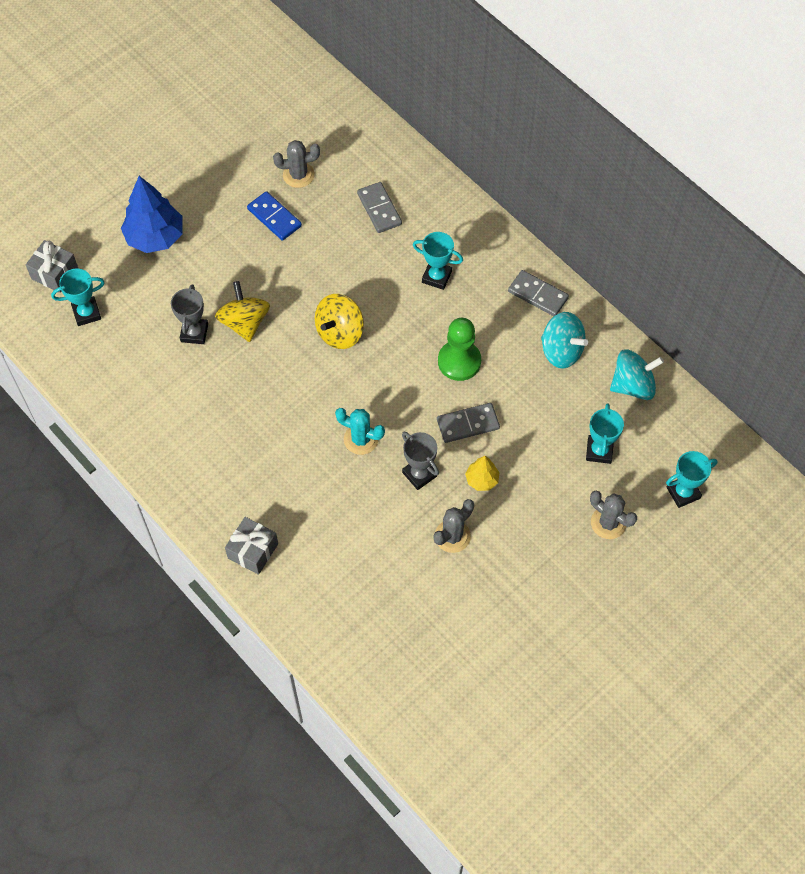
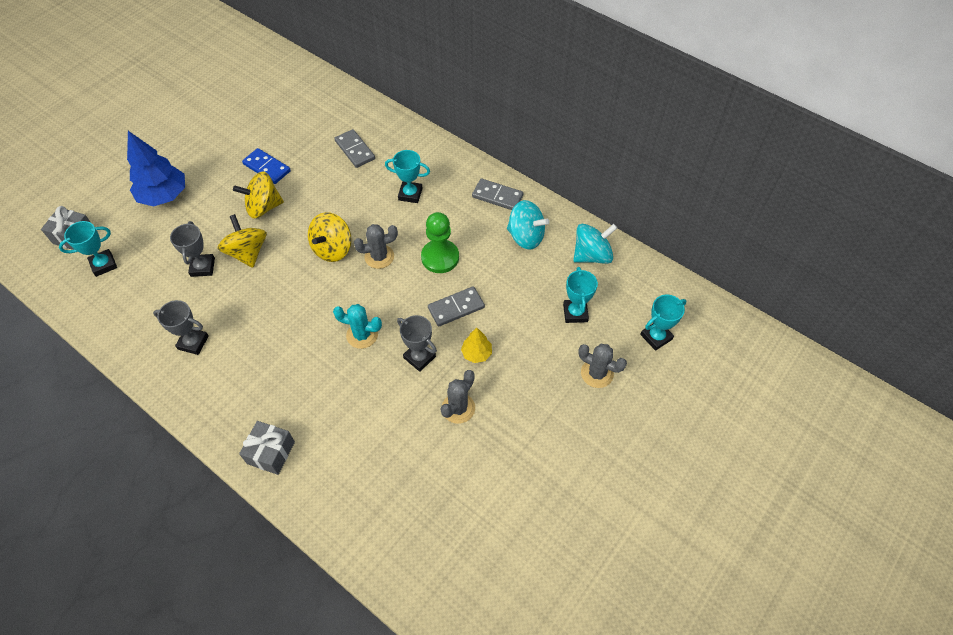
camera: 10 degrees left, 5 degrees down
(180, 419) = (193, 342): none -> grey trophy
(266, 268) = (263, 207): none -> yellow spinning top
(298, 175) = (284, 134): grey cactus -> grey cactus (379, 257)

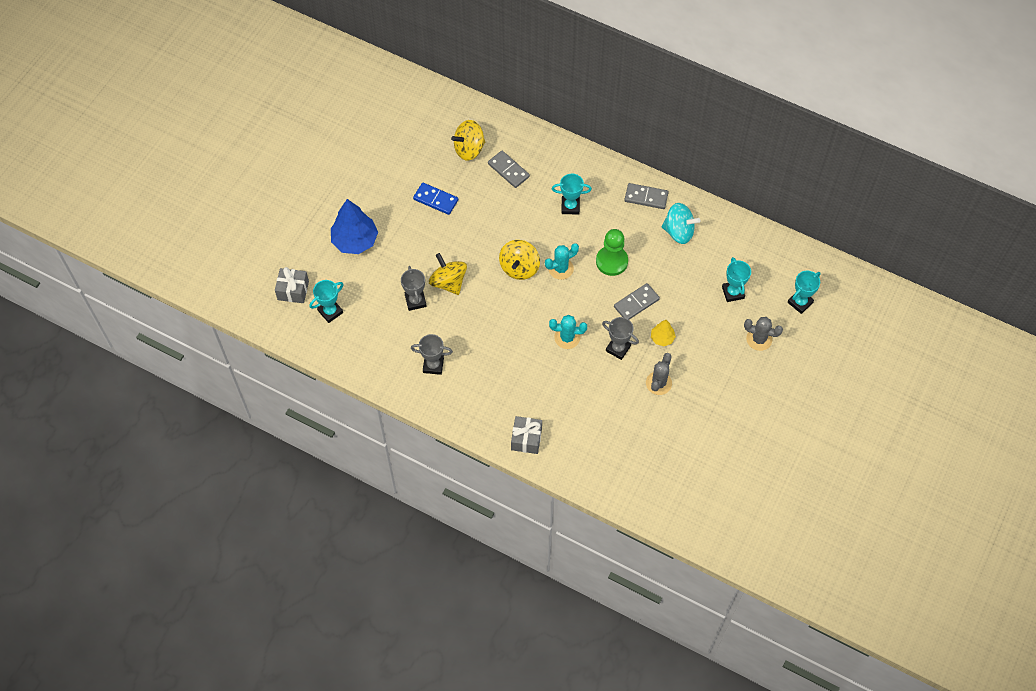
camera: 10 degrees left, 5 degrees up
(263, 207) = (447, 238): yellow spinning top -> yellow spinning top (469, 149)
(379, 257) = (561, 268): grey cactus -> turquoise cactus
(592, 255) = (737, 240): turquoise spinning top -> none

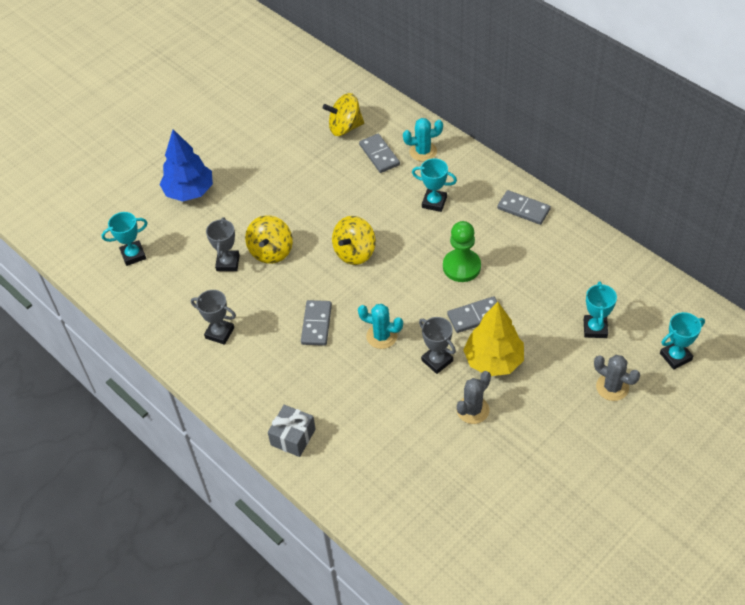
camera: 20 degrees right, 10 degrees down
(293, 290) = (104, 226): grey gift -> none
(435, 200) = (290, 168): blue domino -> none
(448, 282) = (271, 251): yellow spinning top -> yellow spinning top turned 150 degrees counterclockwise
(510, 339) = (316, 324): none -> grey domino
(561, 268) = (401, 262): turquoise cactus -> turquoise cactus (423, 151)
(662, 338) = (493, 361): yellow tree -> yellow tree, size x1.97
(678, 232) = (550, 251): turquoise spinning top -> none

